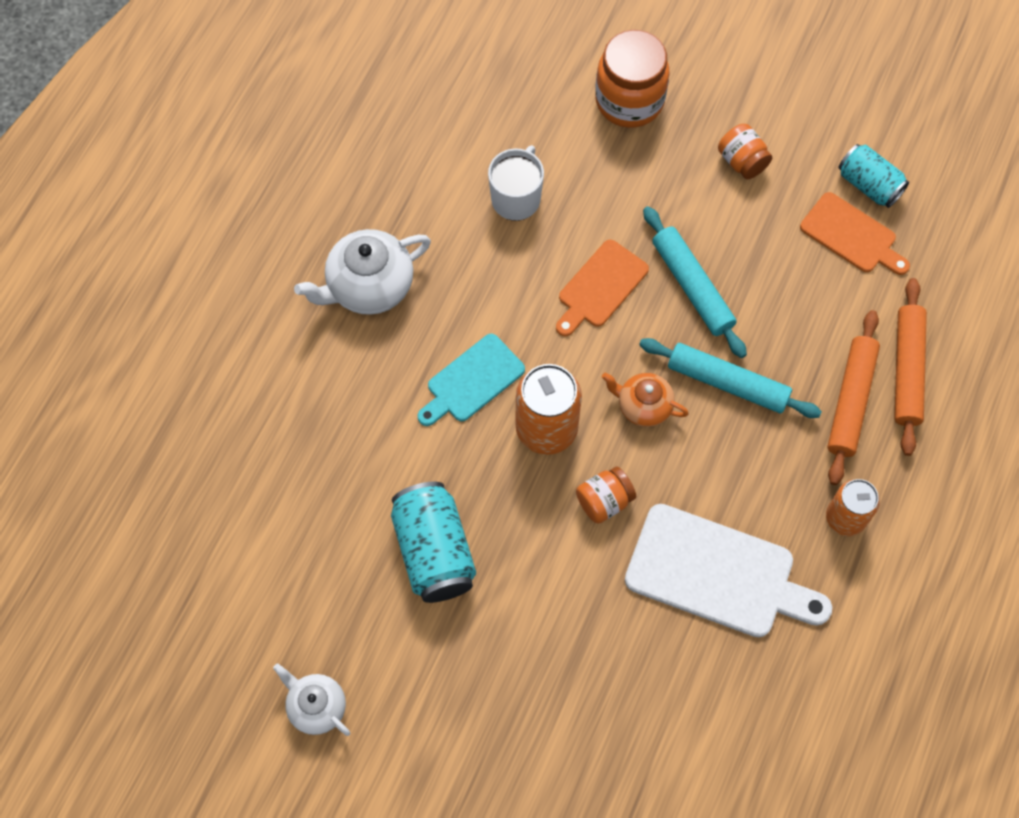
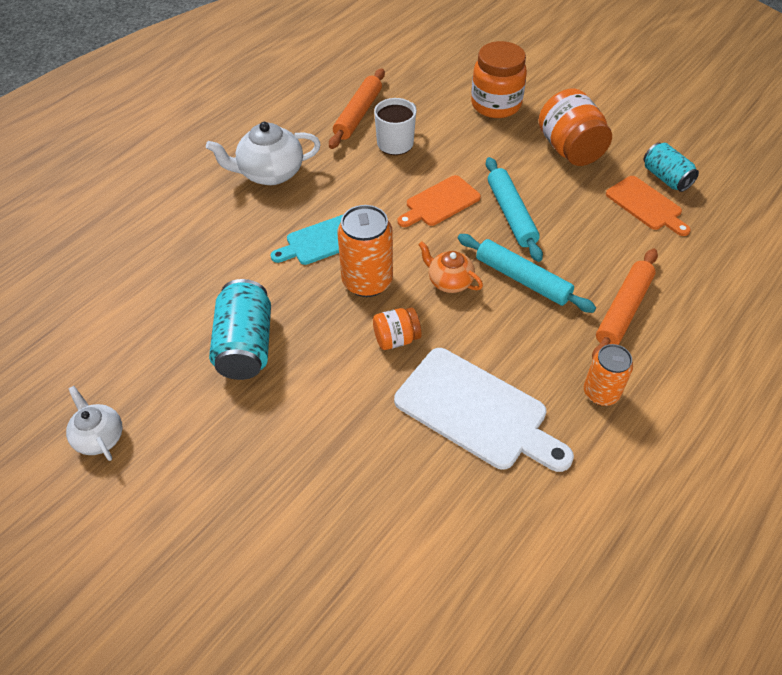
camera: 15 degrees right, 15 degrees down
(742, 161) = (570, 149): orange jar -> orange jar, size x1.81
(907, 370) = (676, 298): orange rolling pin -> orange rolling pin (358, 114)

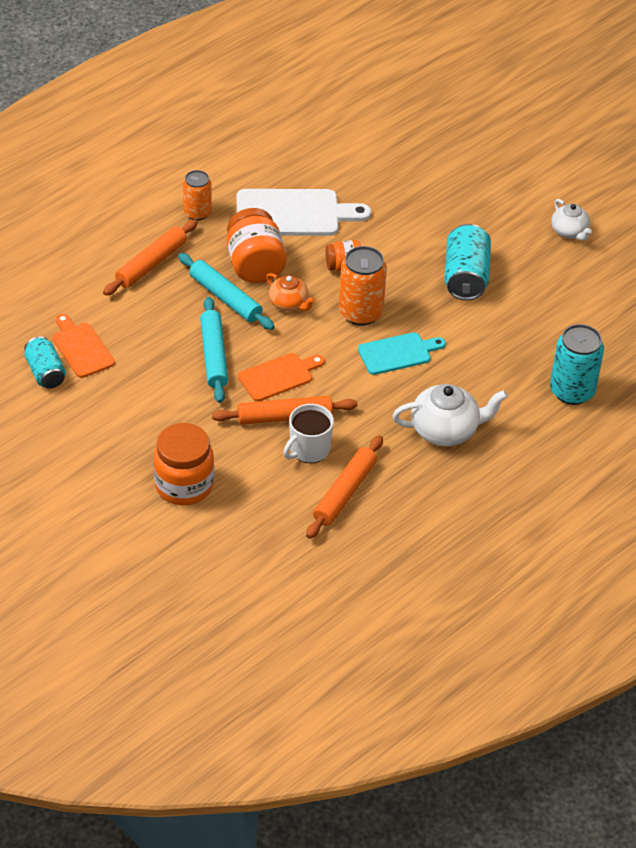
camera: 175 degrees left, 5 degrees down
(139, 225) = (572, 391): none -> turquoise can
(424, 167) = (284, 417): none -> orange rolling pin
(476, 411) = (293, 213): white cutting board -> white cutting board turned 135 degrees clockwise
(570, 149) = (126, 417): orange jar -> orange jar (255, 265)

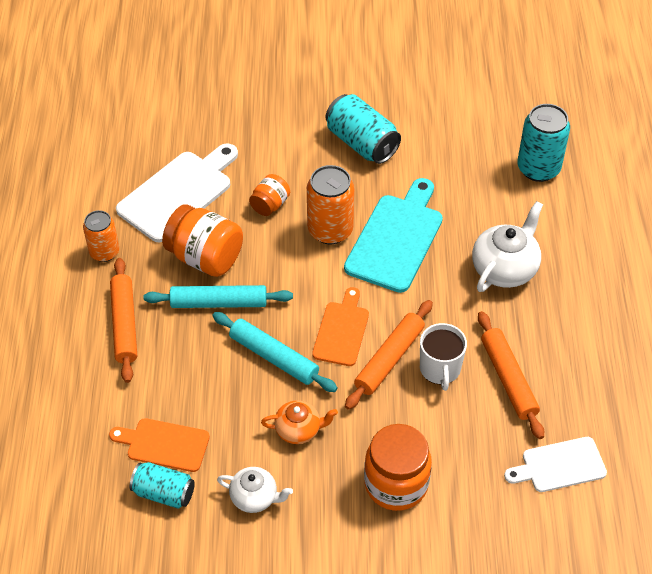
camera: 45 degrees left, 5 degrees up
(289, 304) = (271, 267): orange teapot -> orange teapot (299, 430)
(301, 566) = (559, 465): none -> white cutting board
(397, 353) = (396, 239): turquoise cutting board -> turquoise cutting board, size x1.64
(569, 232) = (381, 56): white teapot -> white teapot (255, 497)

